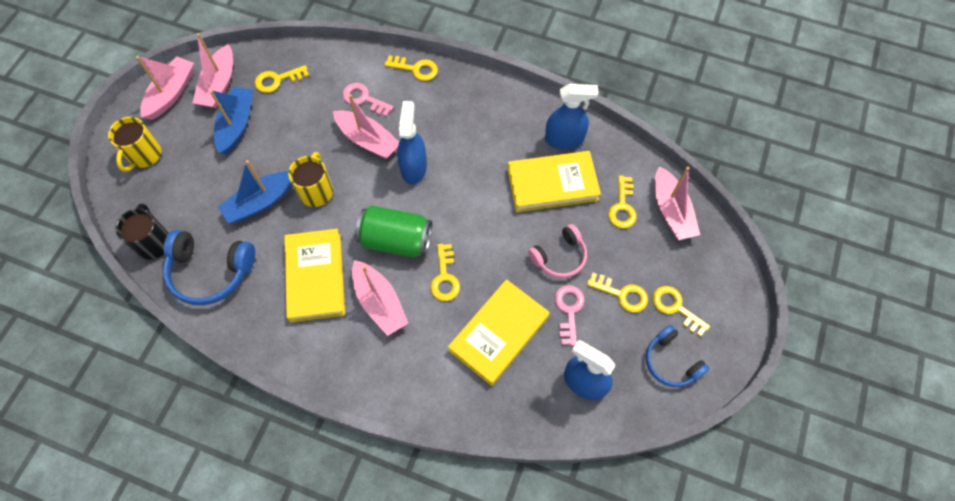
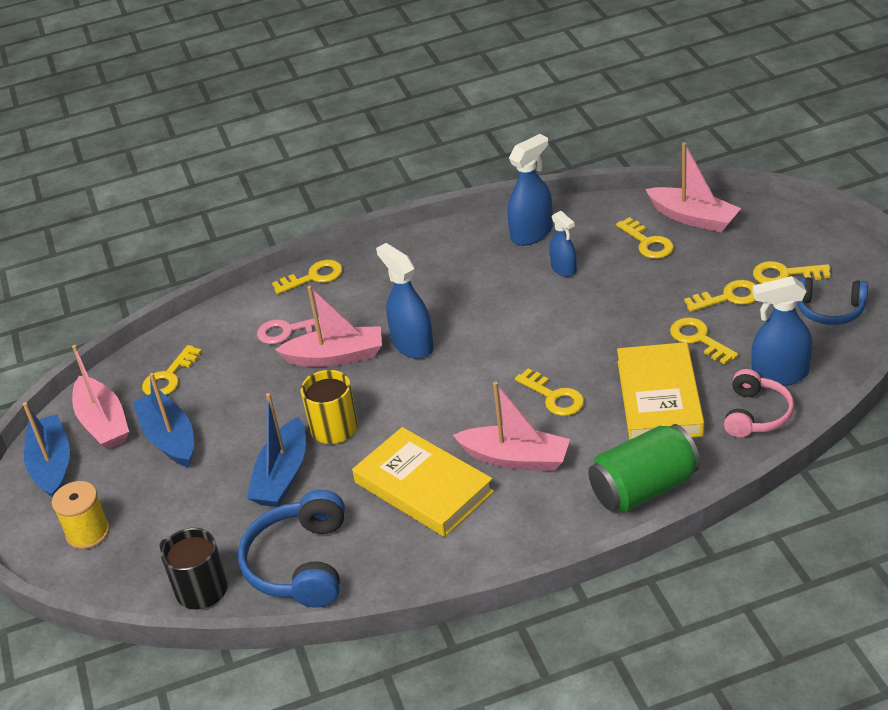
camera: 35 degrees left, 25 degrees down
(144, 155) = (88, 533): yellow mug -> yellow spool
(171, 93) = (52, 466): pink boat -> blue boat
(210, 271) = (300, 564): blue headphones -> blue headphones turned 120 degrees clockwise
(396, 240) = (469, 405): green can -> green can (644, 489)
(552, 184) = (563, 269): yellow book -> blue spray bottle
(559, 257) = (639, 311): pink headphones -> pink headphones (756, 414)
(569, 310) = (698, 339): pink key -> yellow key

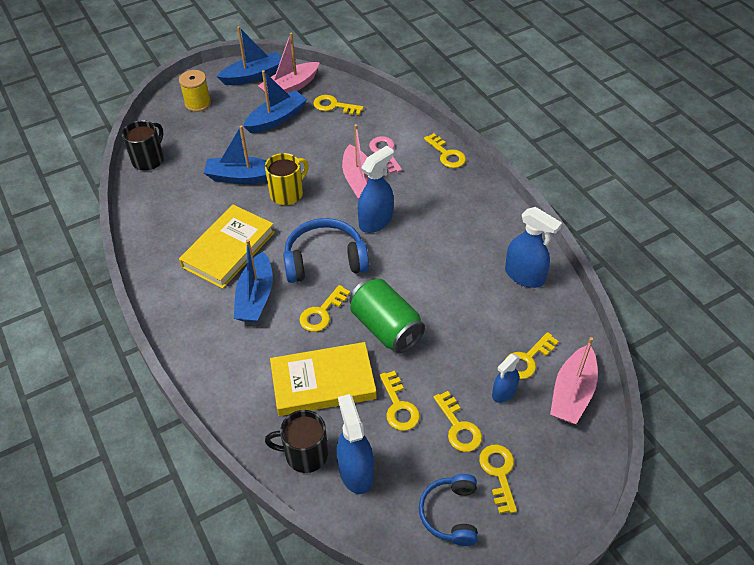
camera: 75 degrees right, 10 degrees up
(300, 564) = (164, 200): blue headphones -> blue headphones (325, 260)
(515, 458) = (255, 297): pink boat -> blue boat
(563, 269) = (480, 302): blue spray bottle -> blue spray bottle (503, 392)
(644, 489) = (221, 379): green can -> green can (386, 327)
(698, 339) = (399, 406): yellow key -> yellow key turned 120 degrees clockwise
(756, 414) = (305, 454): pink headphones -> black mug

